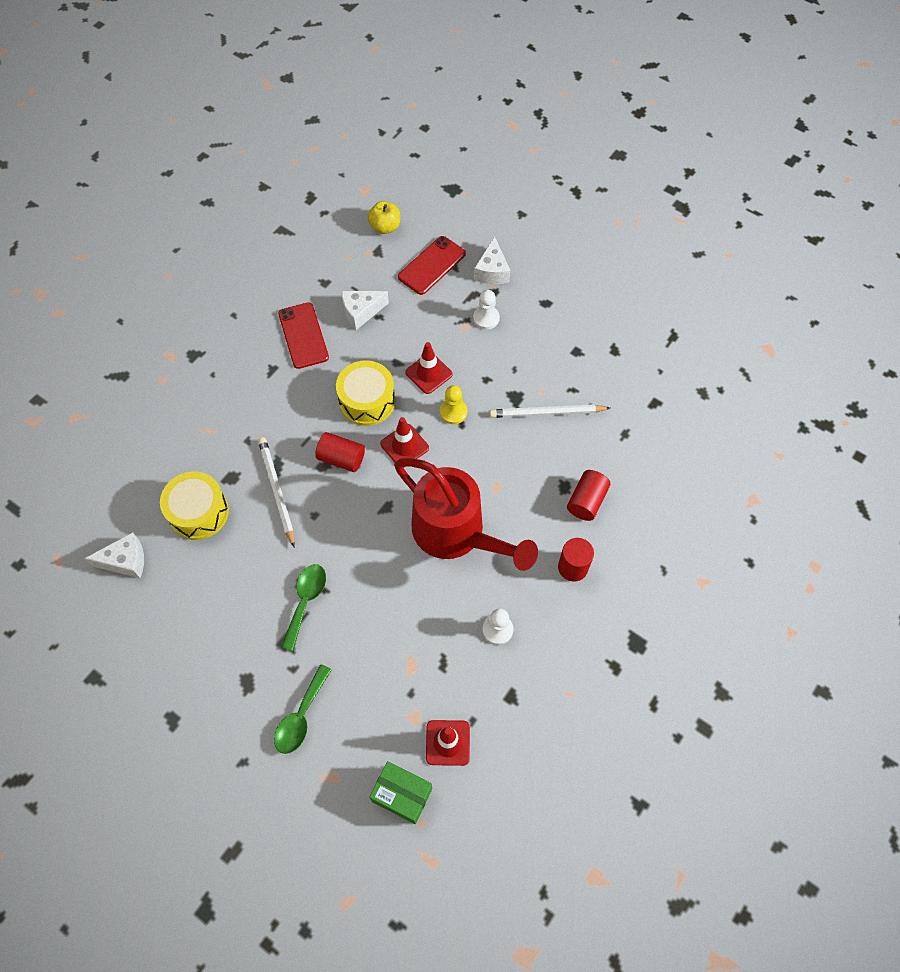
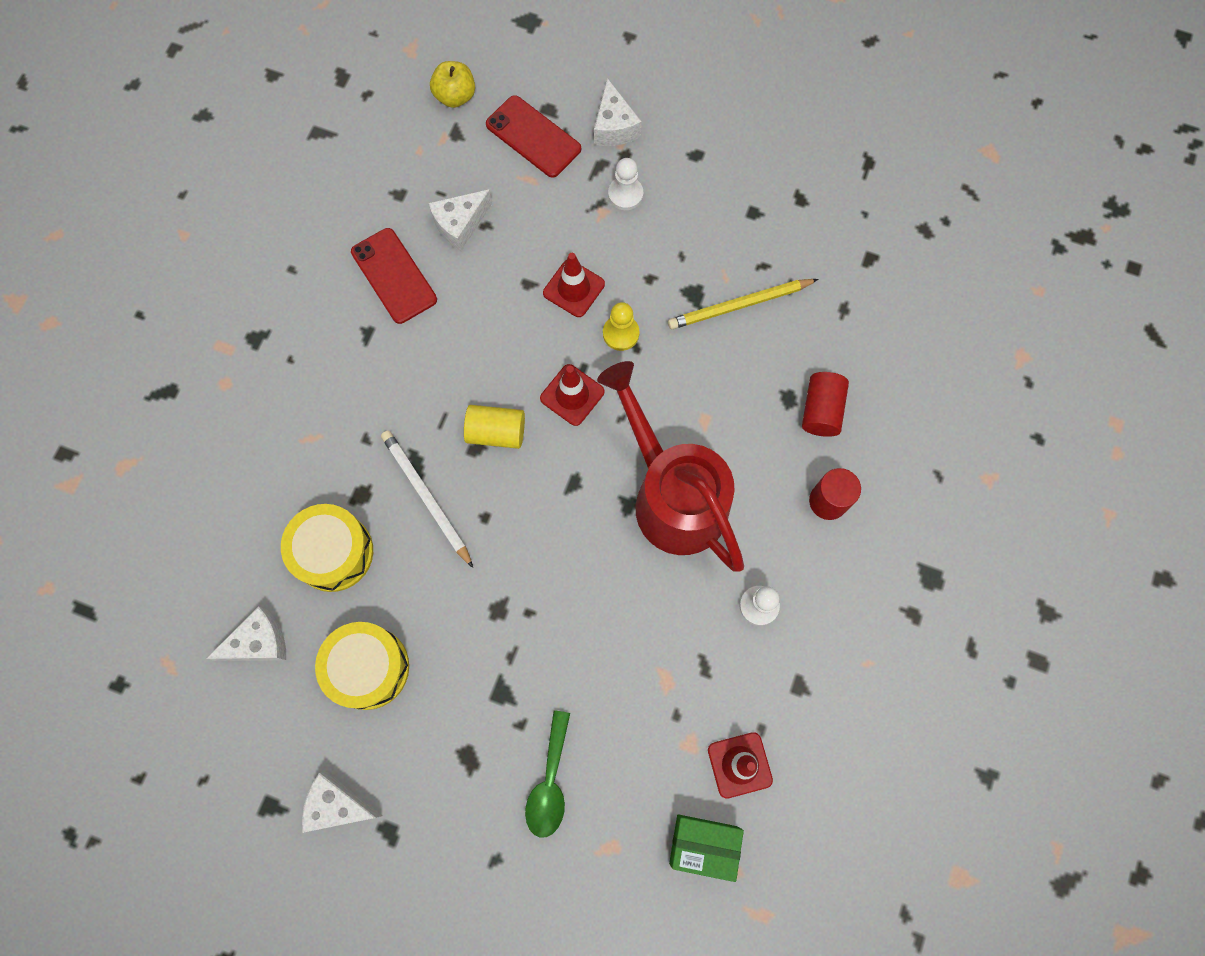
camera: 15 degrees left, 10 degrees up
(142, 690) = (338, 805): none -> white cheese
(306, 601) = (509, 633): green spoon -> none
(341, 458) = (496, 432): red cylinder -> yellow cylinder
(367, 401) = (505, 346): yellow drum -> yellow drum (368, 668)
(432, 265) = (533, 137): red phone -> red phone turned 75 degrees counterclockwise
(456, 533) = (672, 495): red watering can -> red watering can turned 150 degrees counterclockwise
(547, 413) = (739, 305): white pencil -> yellow pencil

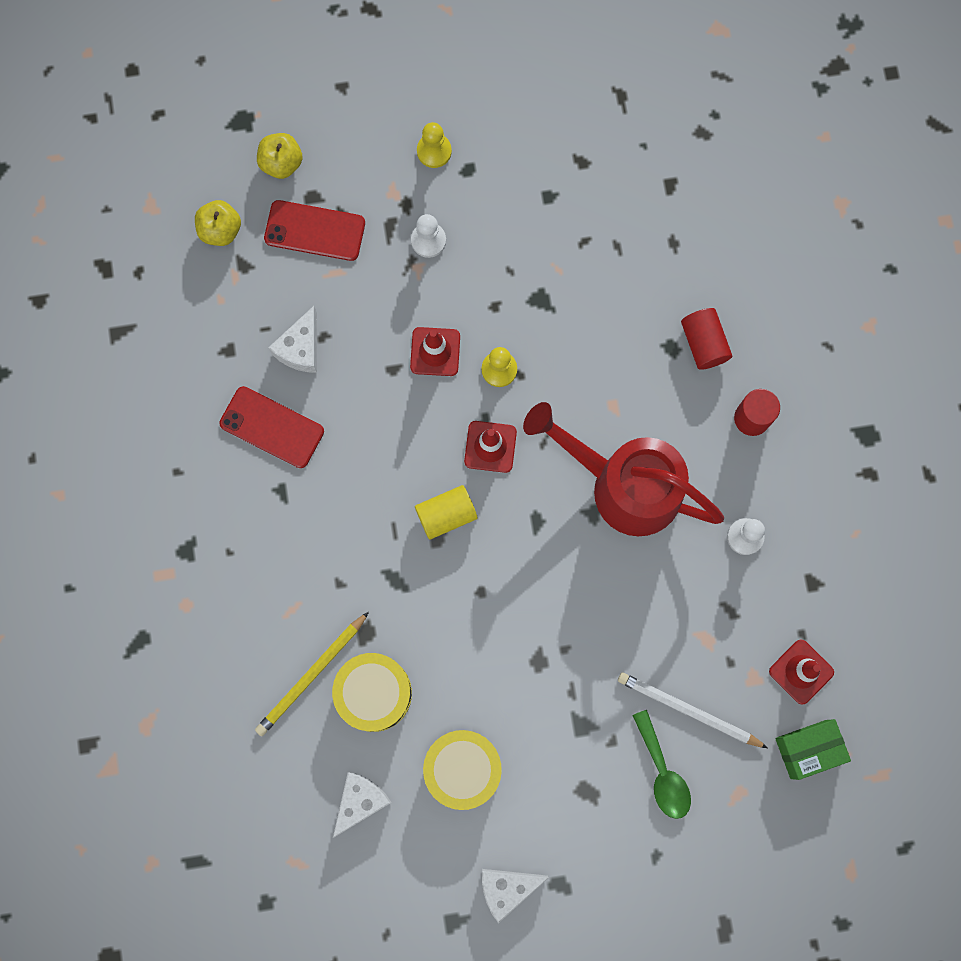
camera: 30 degrees left, 5 degrees up
(426, 497) = (422, 603): white pencil -> white pencil (688, 710)
(540, 70) = (281, 163): none -> yellow apple
(614, 126) = (380, 182): white cheese -> none
(675, 125) = (434, 151): none -> yellow pawn
(739, 305) = (584, 288): yellow pencil -> yellow pencil (311, 675)

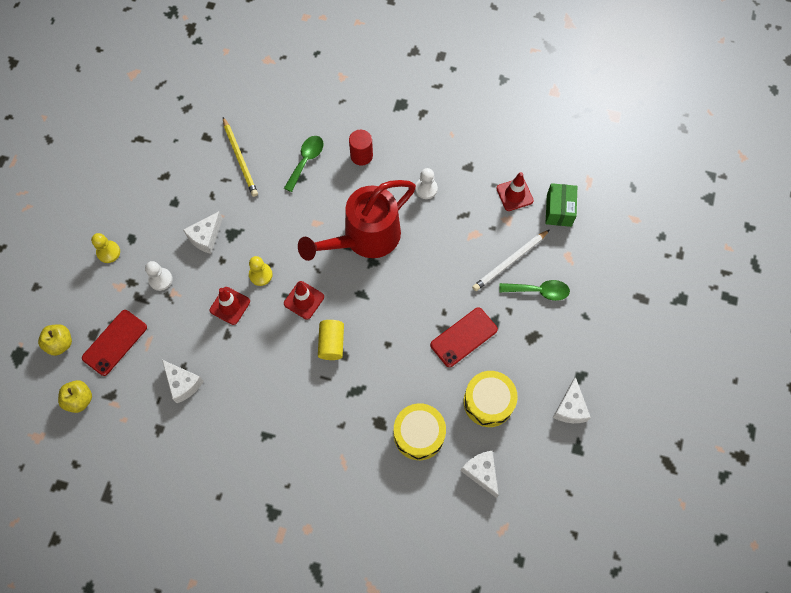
camera: 65 degrees left, 10 degrees down
(272, 427) = (223, 423): red phone -> red phone (463, 337)
(311, 675) = (390, 468): yellow pencil -> yellow pencil (240, 158)
(518, 267) = (206, 237): none -> white cheese
(704, 343) = (306, 160): red cylinder -> green spoon

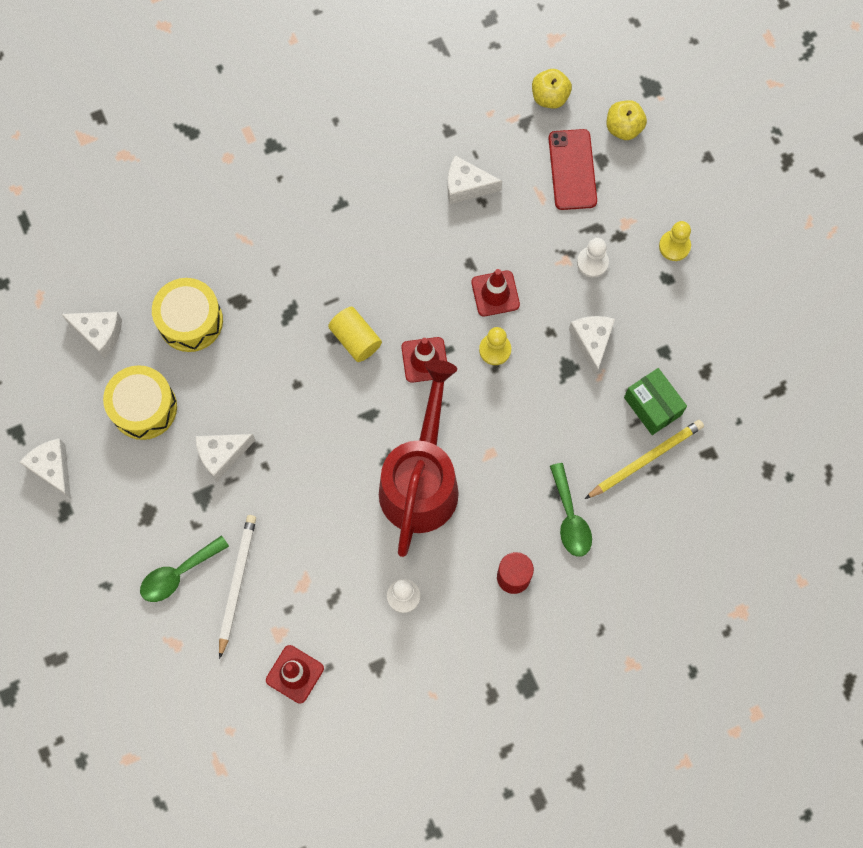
camera: 140 degrees right, 5 degrees up
(240, 158) = (645, 459): yellow pencil -> yellow pencil turned 120 degrees clockwise
(463, 337) = (222, 455): red phone -> white cheese
(559, 210) = (227, 696): green box -> green box (652, 406)

